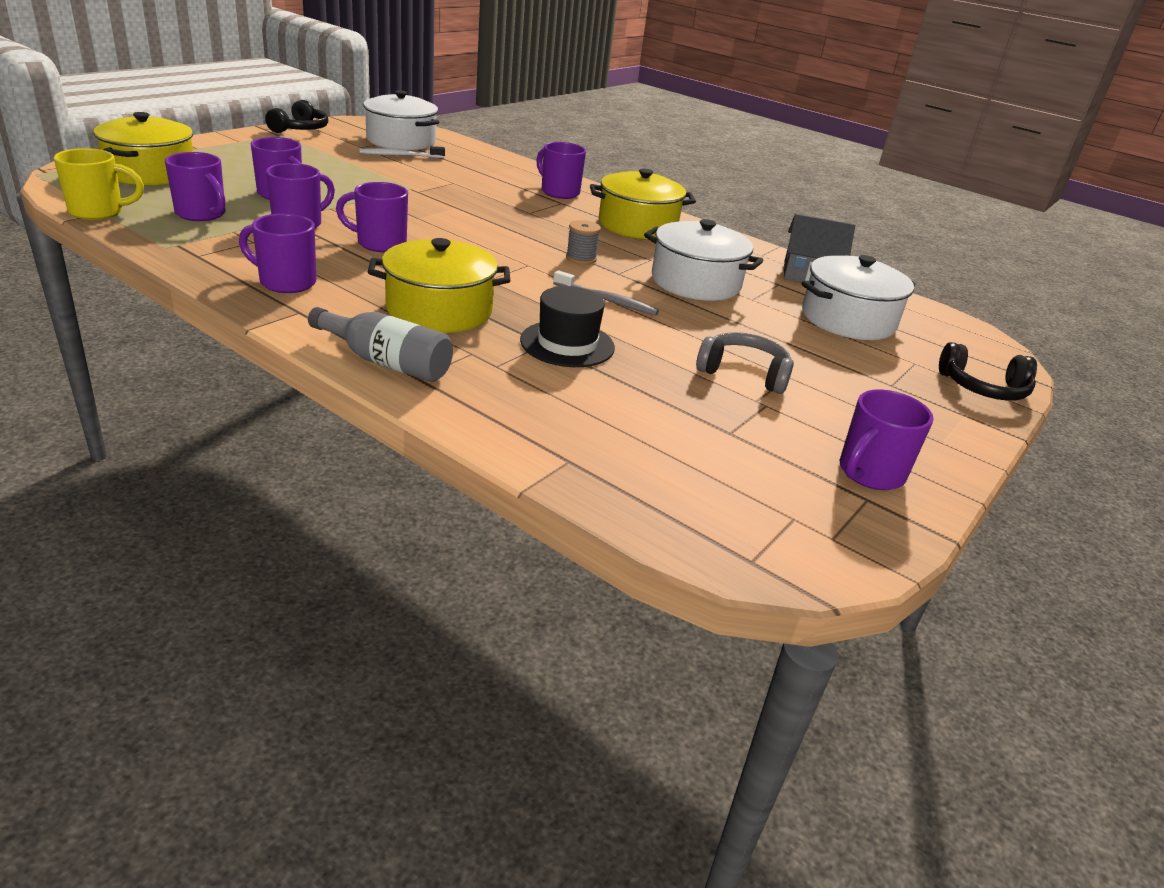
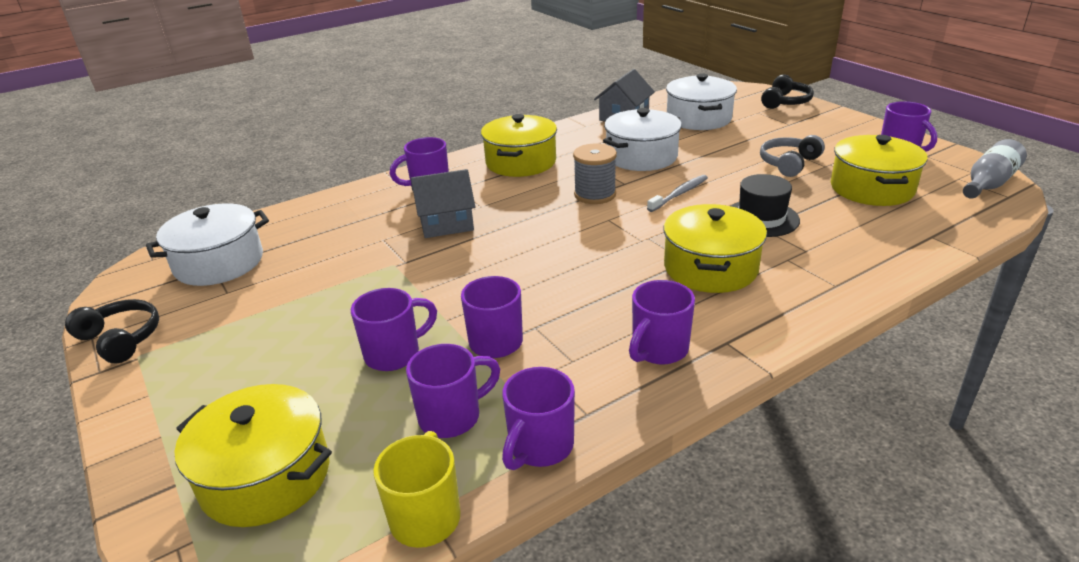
camera: 65 degrees left, 0 degrees up
(379, 243) = (556, 291): purple mug -> purple mug (539, 447)
(387, 362) = (816, 298): grey bottle -> grey bottle (988, 183)
(400, 155) = (277, 266): white toothbrush -> none
(491, 201) = (446, 223): none -> grey house
(581, 258) = (595, 195): grey spool -> grey spool, size x1.55
(701, 430) = (871, 188): none -> yellow pot

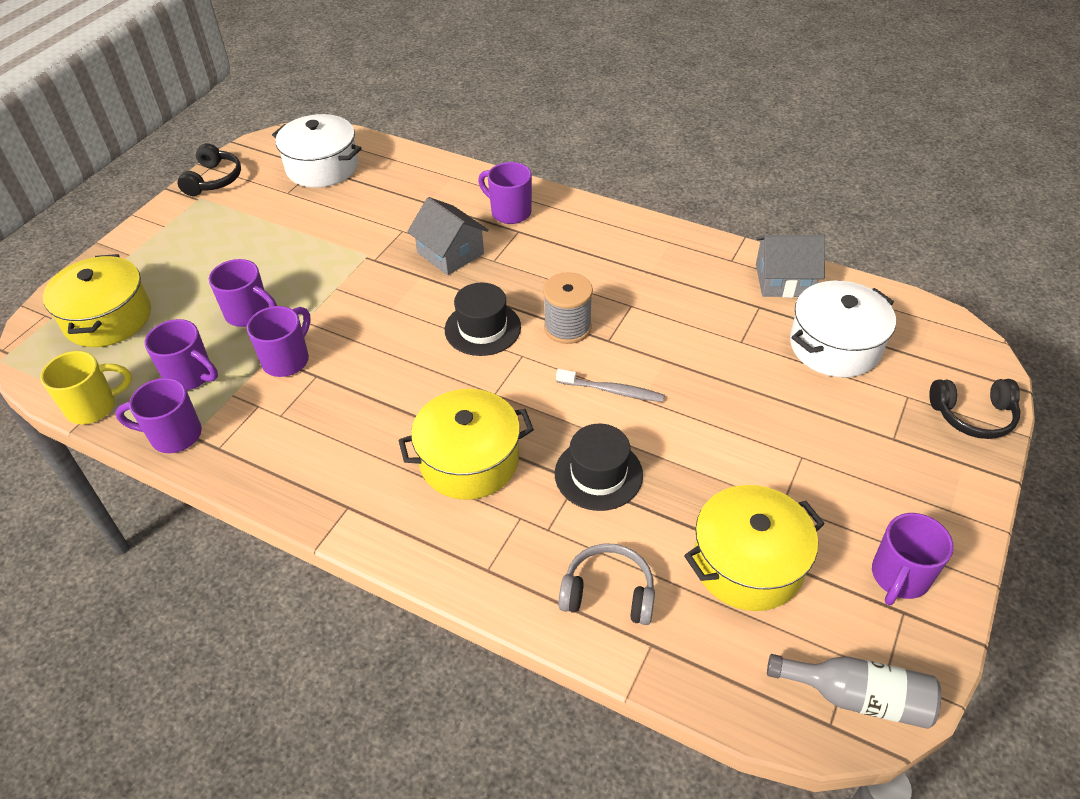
camera: 60 degrees right, 15 degrees up
(521, 162) = (602, 248): yellow pot -> none
(559, 229) = (482, 328): none -> black hat
(641, 157) = (683, 331): white pot -> none
(658, 350) = (316, 464): purple mug -> none
(788, 163) = (763, 465): grey headphones -> grey headphones (608, 593)

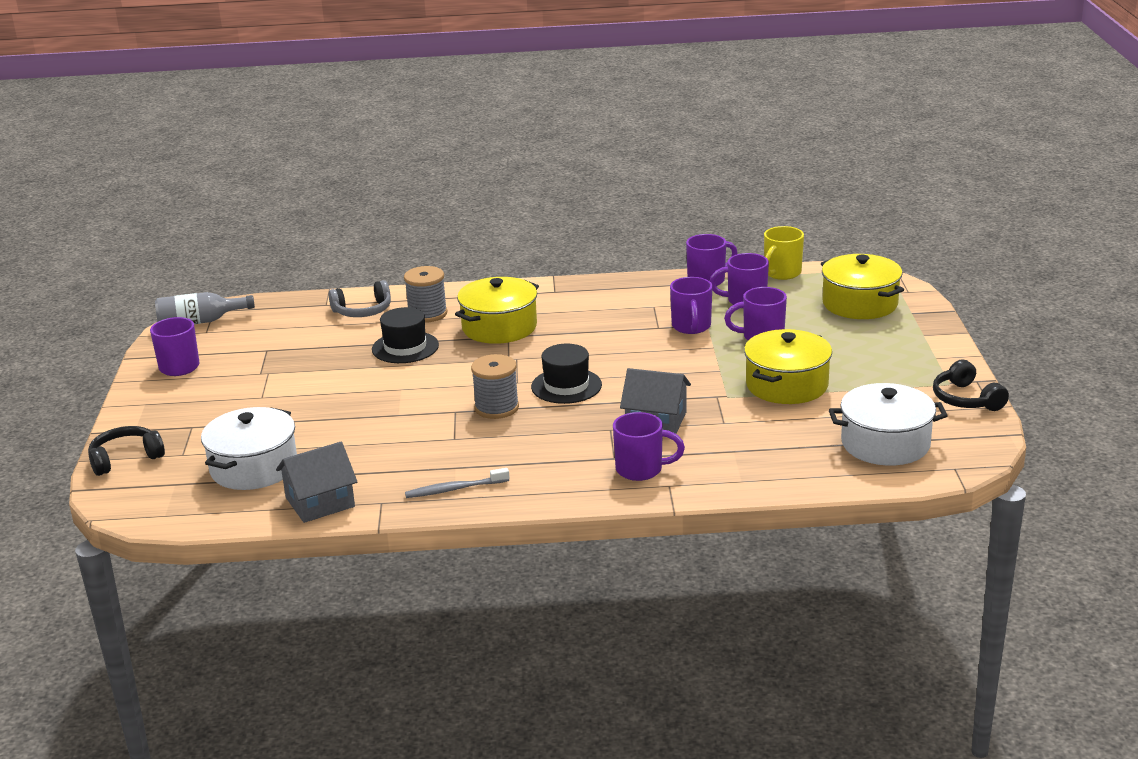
camera: 150 degrees right, 20 degrees down
(531, 537) = (427, 314): none -> grey spool
(612, 391) = (428, 386): grey toothbrush -> grey toothbrush (455, 489)
(748, 563) = (281, 344): yellow pot -> yellow pot (786, 385)

